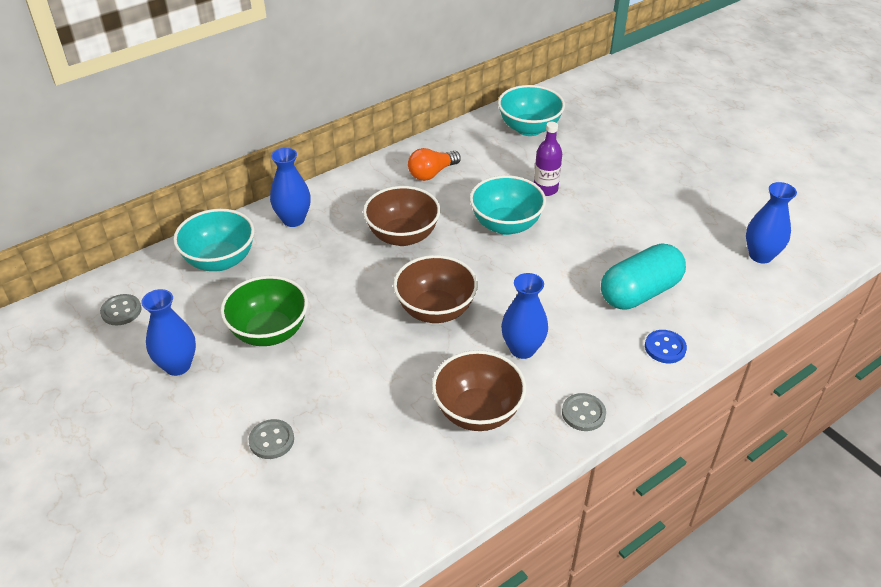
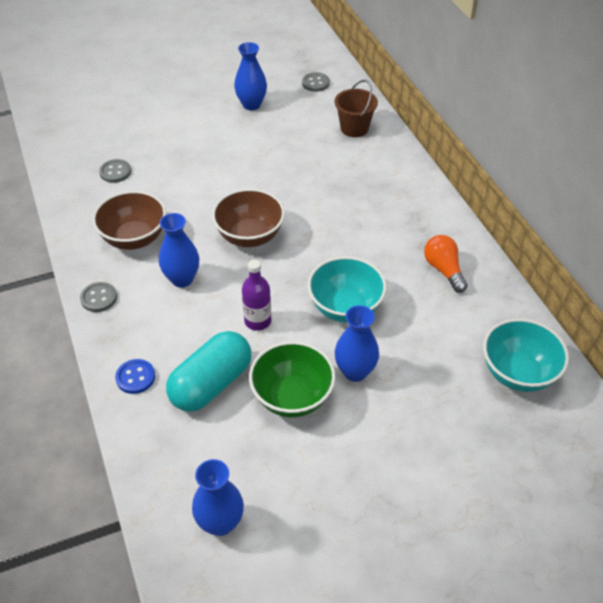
camera: 105 degrees right, 5 degrees up
(220, 260) = (354, 128): turquoise bowl -> brown bucket
(269, 332) = (265, 146): green bowl -> green bowl (292, 397)
(271, 440) = (165, 139): grey button -> grey button (115, 172)
(293, 219) = (394, 170): blue vase -> blue vase (355, 371)
(402, 236) = (351, 232): brown bowl -> none
(545, 189) = (395, 355): purple bottle -> purple bottle (257, 321)
(640, 292) = (211, 384): turquoise capsule -> turquoise capsule turned 60 degrees clockwise

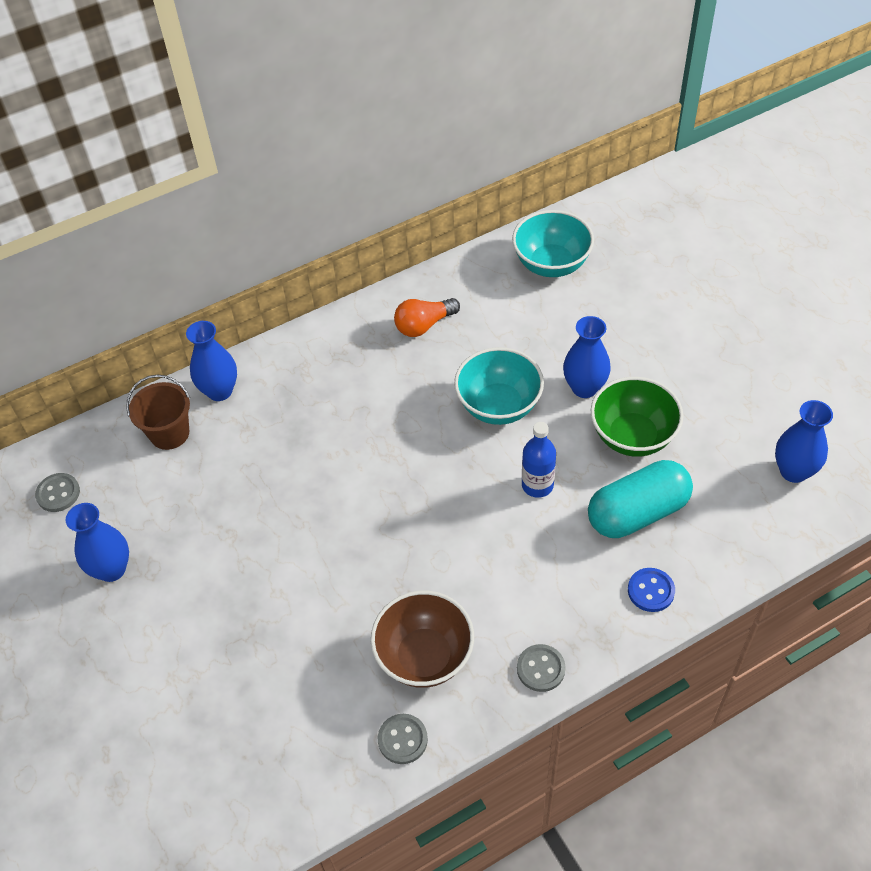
camera: 95 degrees left, 5 degrees up
(115, 172) = (285, 724): grey button -> grey button (402, 739)
(182, 279) = (488, 579): blue vase -> blue vase (220, 391)
(211, 384) = (637, 513): turquoise capsule -> turquoise capsule turned 60 degrees counterclockwise
(249, 236) = (399, 519): brown bowl -> none
(257, 321) = (537, 485): purple bottle -> blue bottle

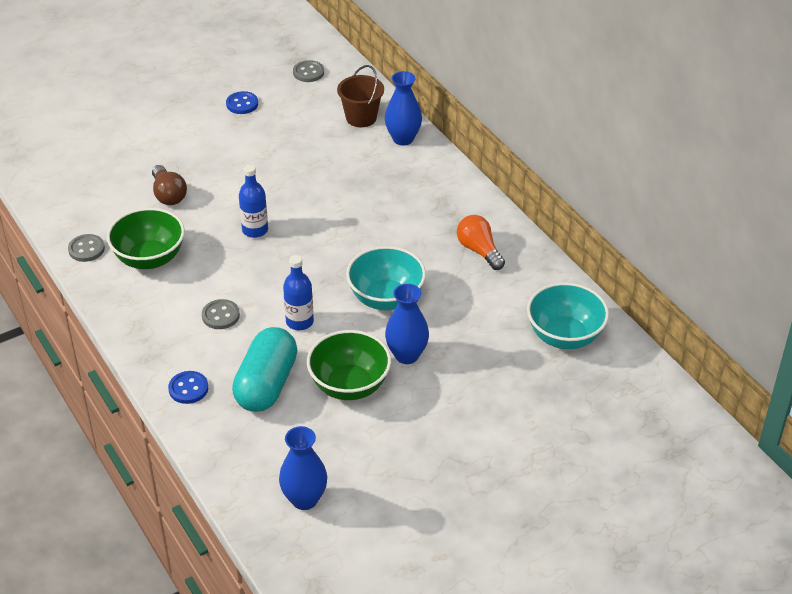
camera: 85 degrees right, 10 degrees down
(112, 569) = (242, 104): blue vase -> blue button
(297, 645) = (168, 194): none -> brown light bulb
(376, 538) = (255, 230): none -> blue bottle
(424, 656) = (149, 258): brown bowl -> green bowl
(540, 669) = (129, 321): grey button -> grey button (220, 315)
(637, 513) = (266, 384): turquoise capsule -> turquoise capsule turned 45 degrees clockwise

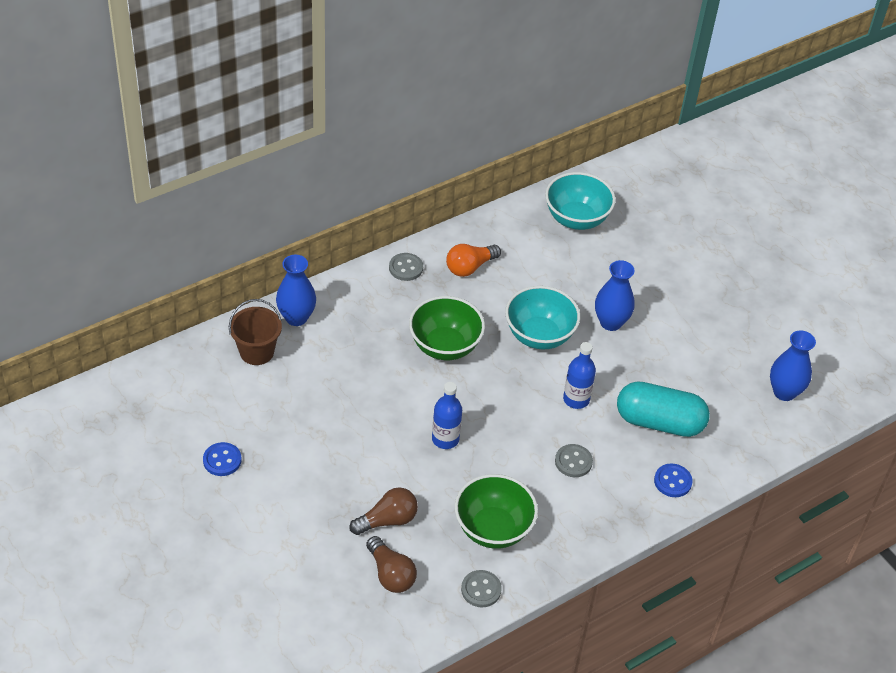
camera: 95 degrees left, 5 degrees up
(113, 196) = (390, 574): none -> brown light bulb
(308, 72) = (165, 399): grey button -> grey button (406, 268)
(349, 385) = (652, 362): green bowl -> green bowl (445, 346)

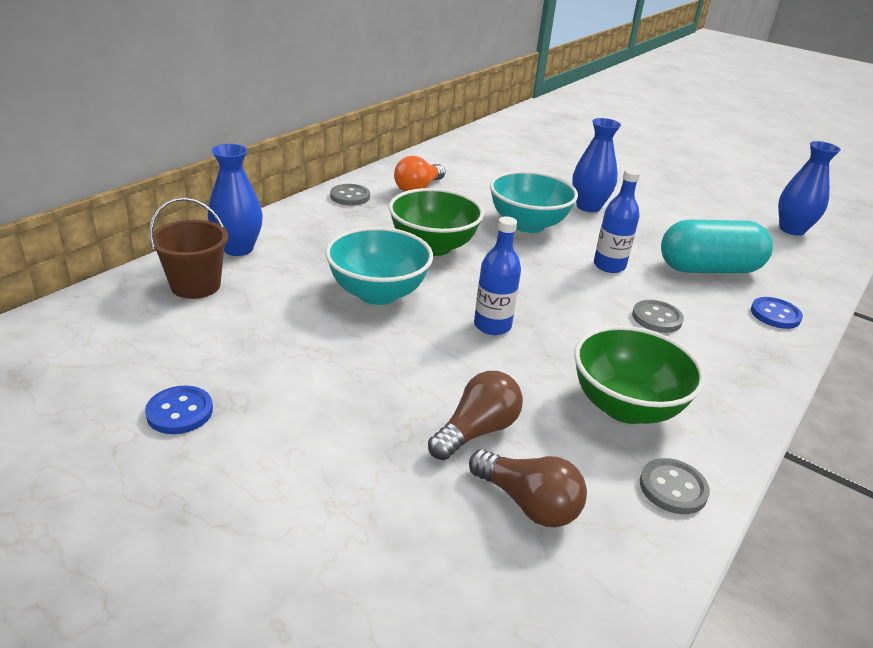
camera: 20 degrees left, 15 degrees down
(576, 219) = (496, 149): turquoise bowl -> turquoise bowl (378, 293)

